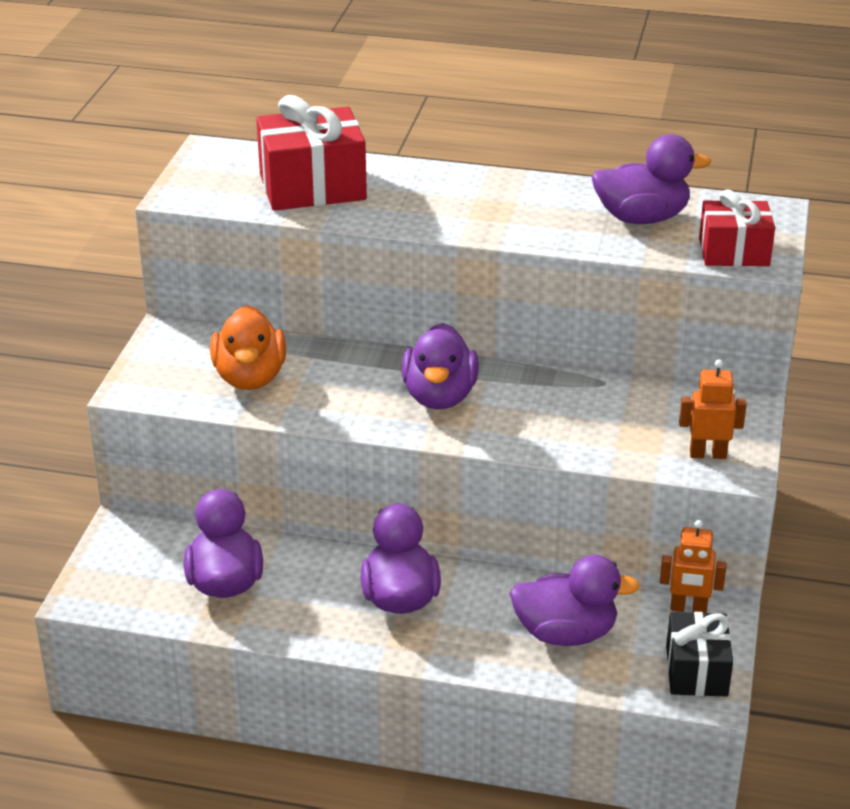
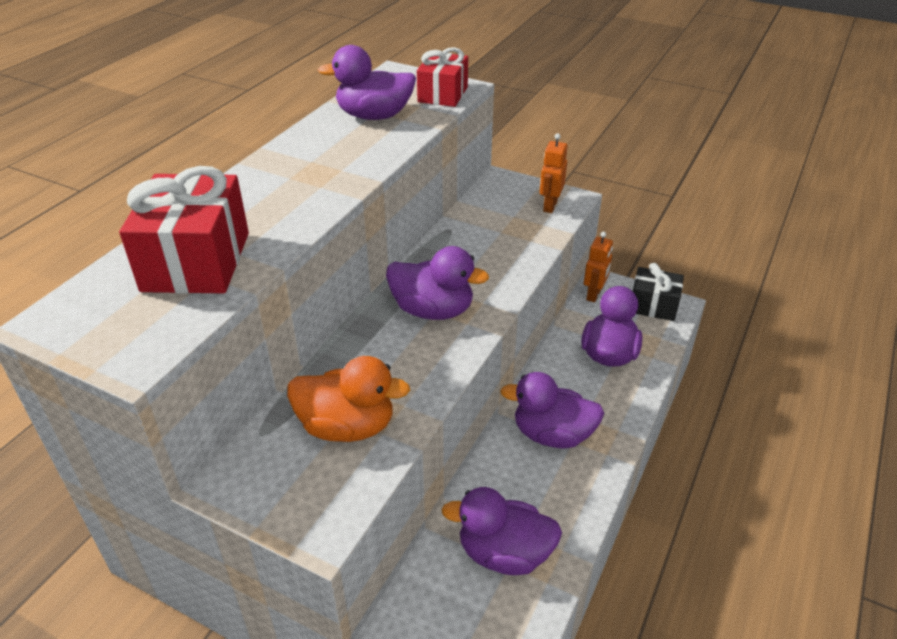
camera: 75 degrees left, 5 degrees up
(642, 218) = (374, 116): purple duck -> purple duck turned 105 degrees counterclockwise

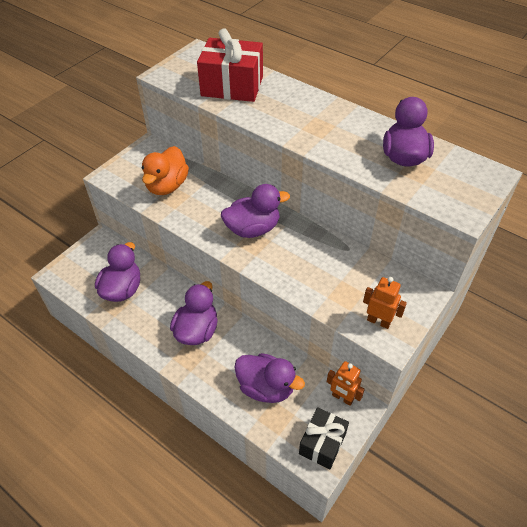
camera: 100 degrees right, 10 degrees up
(433, 310) = (253, 229): purple duck -> purple duck turned 135 degrees counterclockwise
(442, 94) = (446, 199): red gift -> none

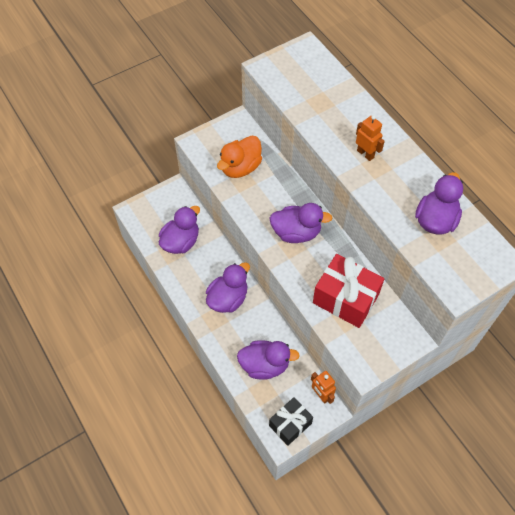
camera: 20 degrees right, 10 degrees up
(232, 86) = (320, 98): red gift -> red gift (345, 299)
(266, 387) = (265, 365): purple duck -> purple duck turned 45 degrees counterclockwise
(378, 321) = (363, 350): orange robot -> orange robot (365, 154)

